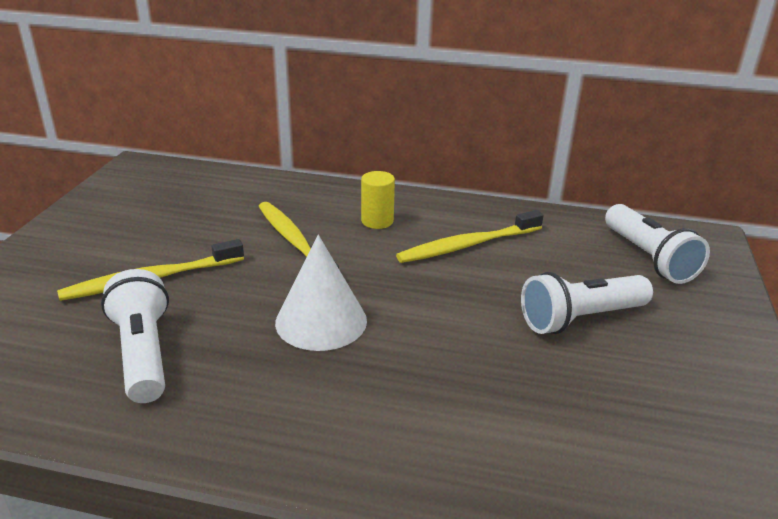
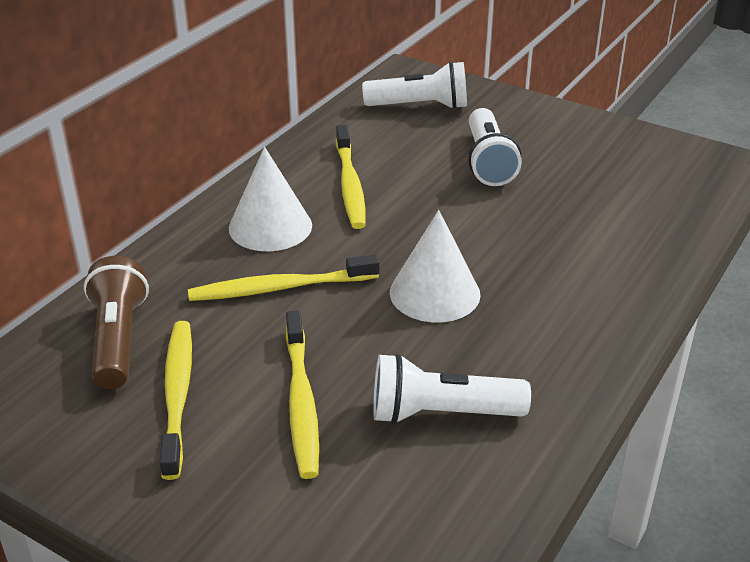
camera: 70 degrees left, 5 degrees up
(153, 228) = (177, 394): none -> yellow toothbrush
(209, 195) = (118, 340): none -> brown flashlight
(377, 221) = (270, 226): yellow cylinder -> white cone

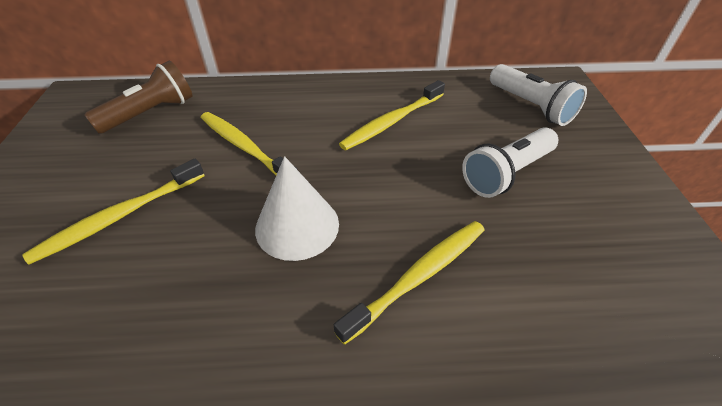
camera: 55 degrees right, 10 degrees up
(177, 394) = (106, 159): yellow toothbrush -> yellow toothbrush (419, 276)
(270, 226) = (309, 112): white cone -> none
(441, 413) = (136, 305): white flashlight -> none

